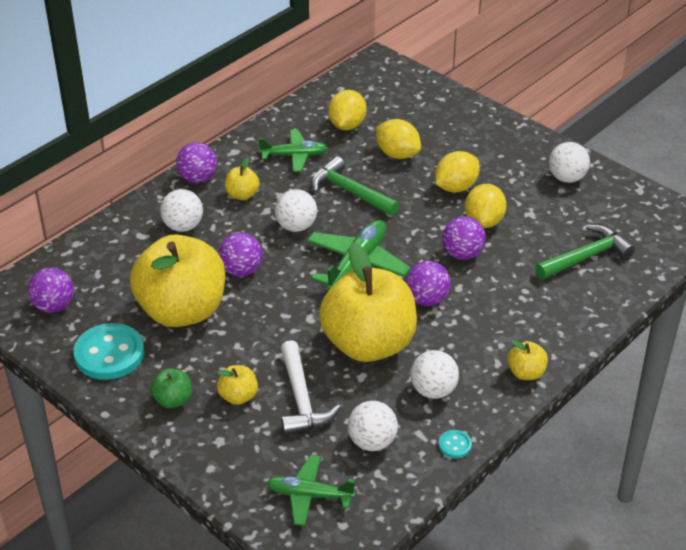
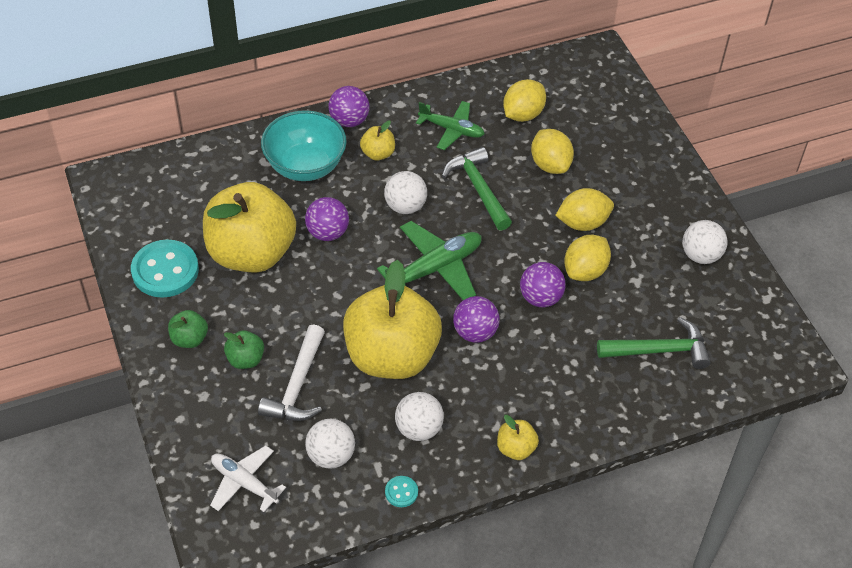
camera: 25 degrees right, 10 degrees up
(54, 306) = (148, 204): purple ball -> none
(183, 226) = (305, 166): white ball -> turquoise bowl
(238, 396) = (245, 359): yellow apple -> green apple
(309, 495) = (244, 483): green plane -> white plane

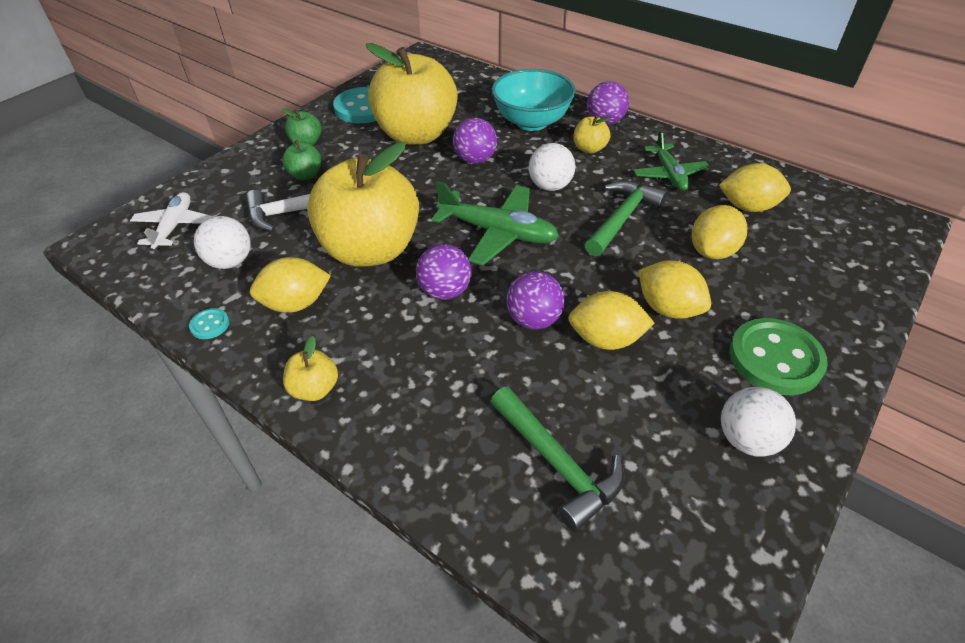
camera: 60 degrees right, 5 degrees down
(418, 429) = (296, 303): white ball -> yellow lemon
(658, 202) = (775, 358): none -> green button

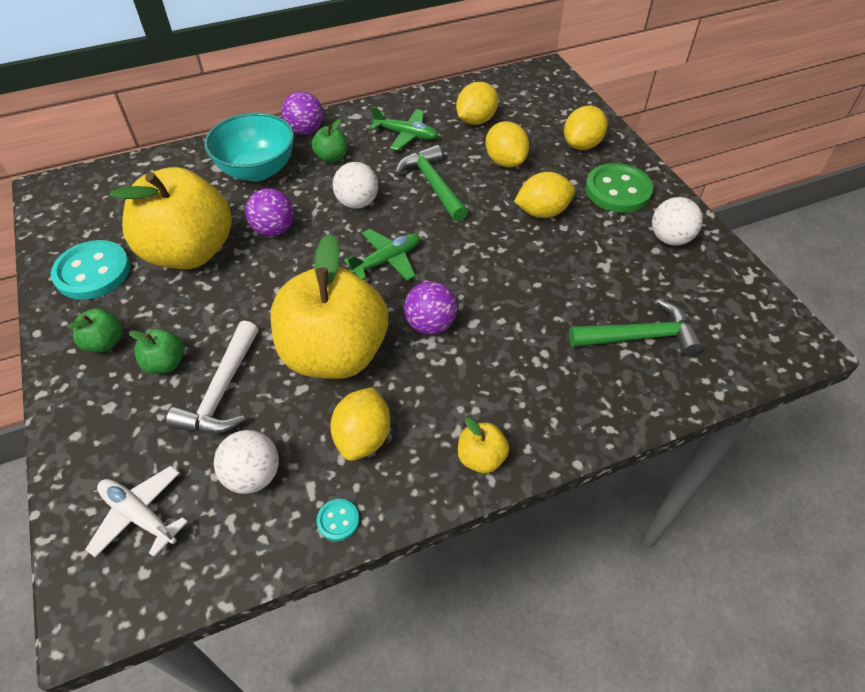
camera: 60 degrees left, 5 degrees up
(498, 232) = (386, 260): green plane -> green plane, size x0.67
(534, 319) = (502, 286): purple ball -> none
(589, 149) = (332, 157): yellow apple -> green apple
(606, 339) = (548, 257): yellow lemon -> yellow lemon (582, 145)

